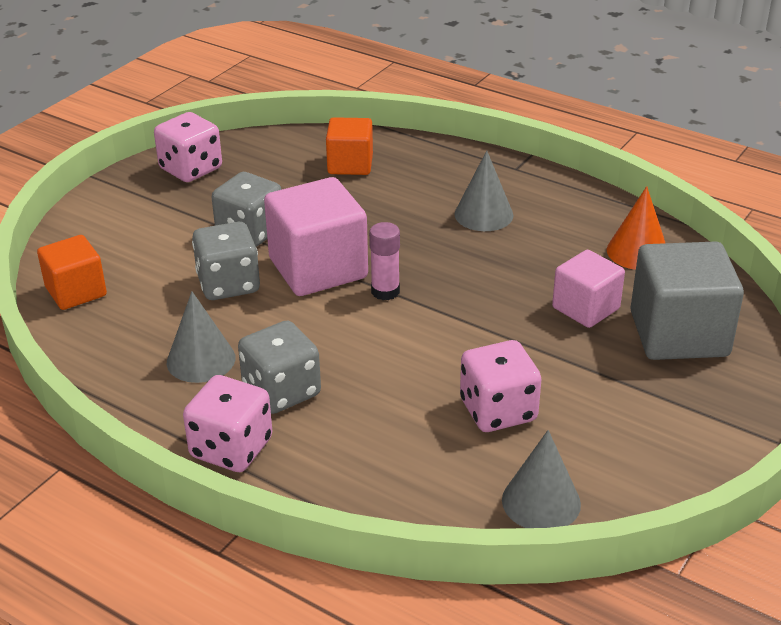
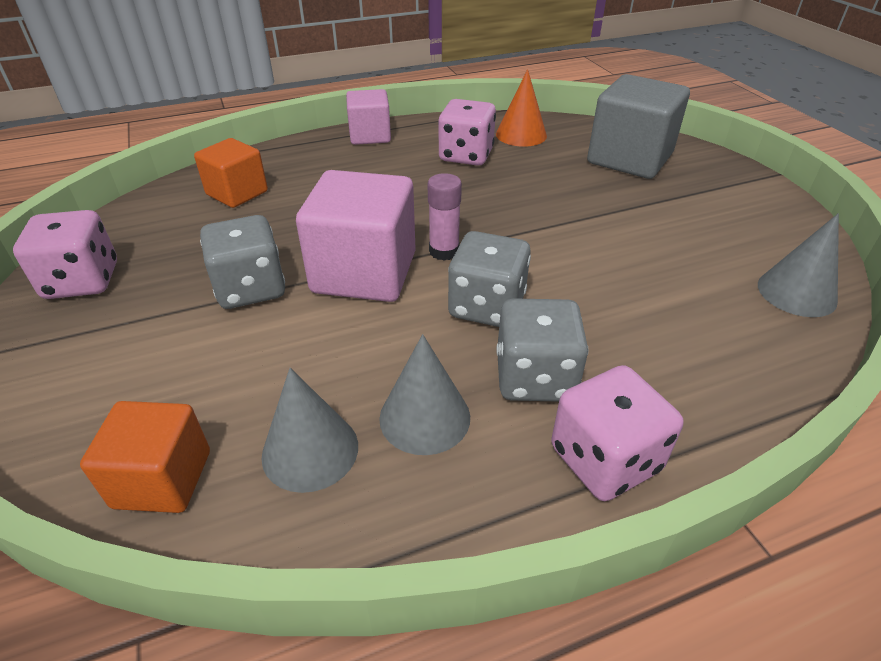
camera: 55 degrees left, 5 degrees up
(228, 284) = (316, 339): grey dice -> grey dice (486, 306)
(483, 214) = (399, 167): grey cone -> grey cone (310, 450)
(498, 410) = (663, 264): pink dice -> pink dice (466, 155)
(585, 308) = (566, 177): pink cube -> pink cube (370, 136)

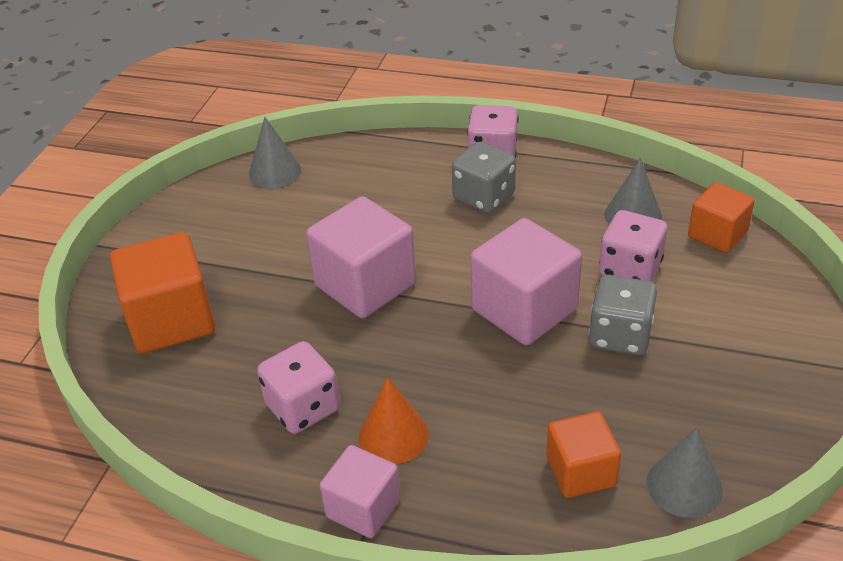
camera: 140 degrees left, 0 degrees up
(82, 281) = (762, 411): pink dice -> pink dice (630, 269)
(425, 417) = (561, 205): grey cone -> grey cone (684, 486)
(444, 251) = (448, 300): pink glue stick -> none
(486, 306) = (465, 245): grey dice -> none
(521, 134) = (207, 412): orange cone -> orange cone (393, 435)
(531, 233) = (365, 285): none -> pink cube
(629, 159) = (171, 320): grey cube -> orange cube

